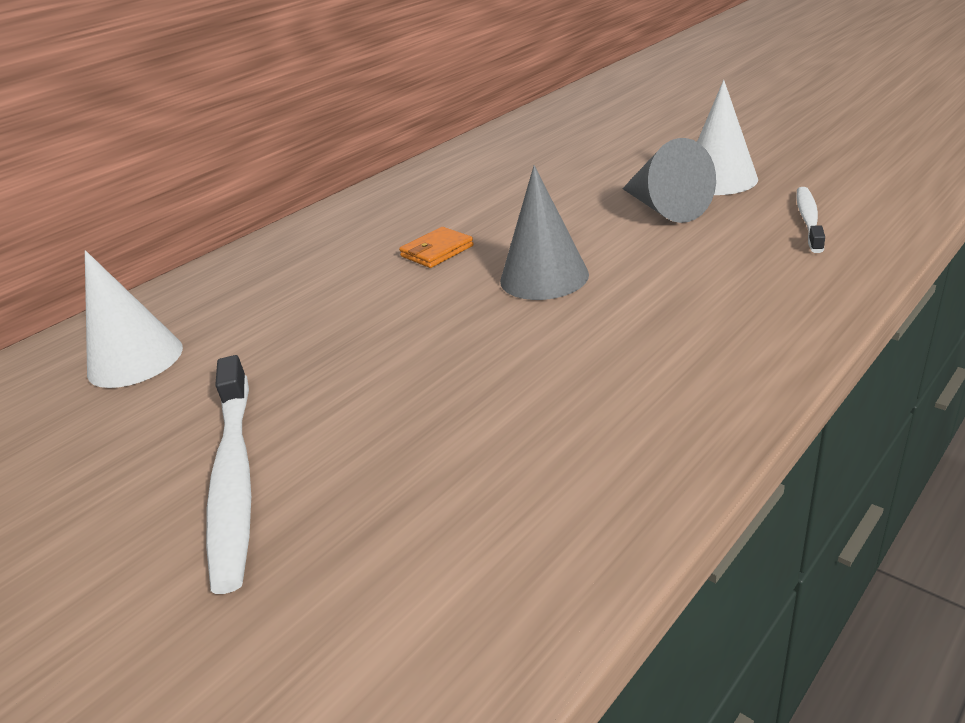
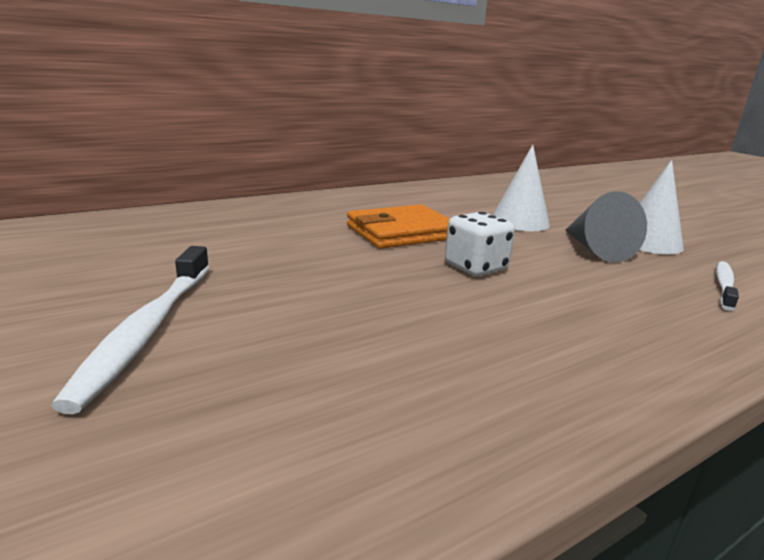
camera: 10 degrees right, 10 degrees down
(135, 360) = (146, 239): white cone -> white cone (519, 222)
(437, 251) = (401, 232): orange wallet -> orange wallet, size x1.92
(544, 277) = (475, 267): grey cone -> white dice

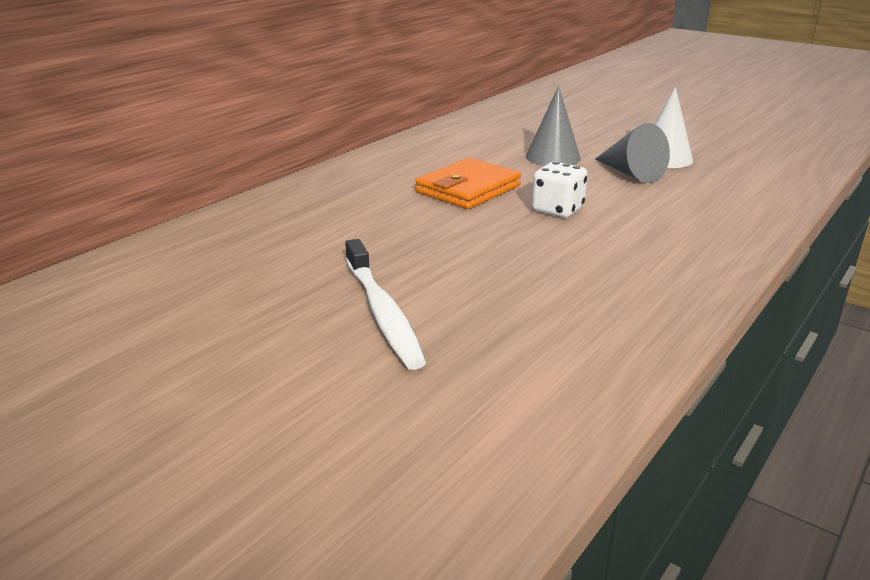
camera: 20 degrees left, 5 degrees up
(519, 222) = (553, 157): white cone -> grey cone
(724, 285) = (734, 187): white toothbrush -> none

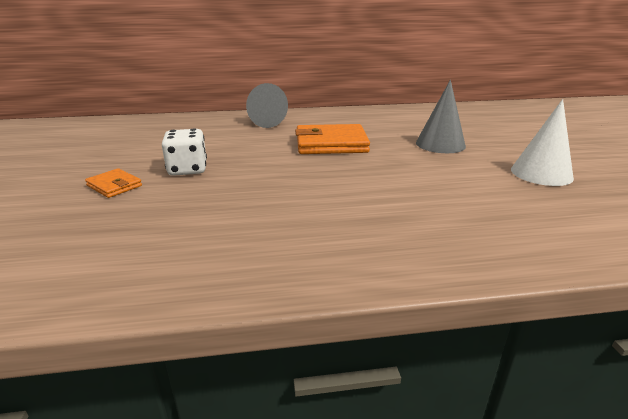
camera: 45 degrees right, 0 degrees up
(382, 312) = (114, 186): white toothbrush -> orange wallet
(557, 210) = (354, 175): white dice -> white dice (188, 169)
(631, 173) = (478, 173): grey cone -> grey cone (272, 121)

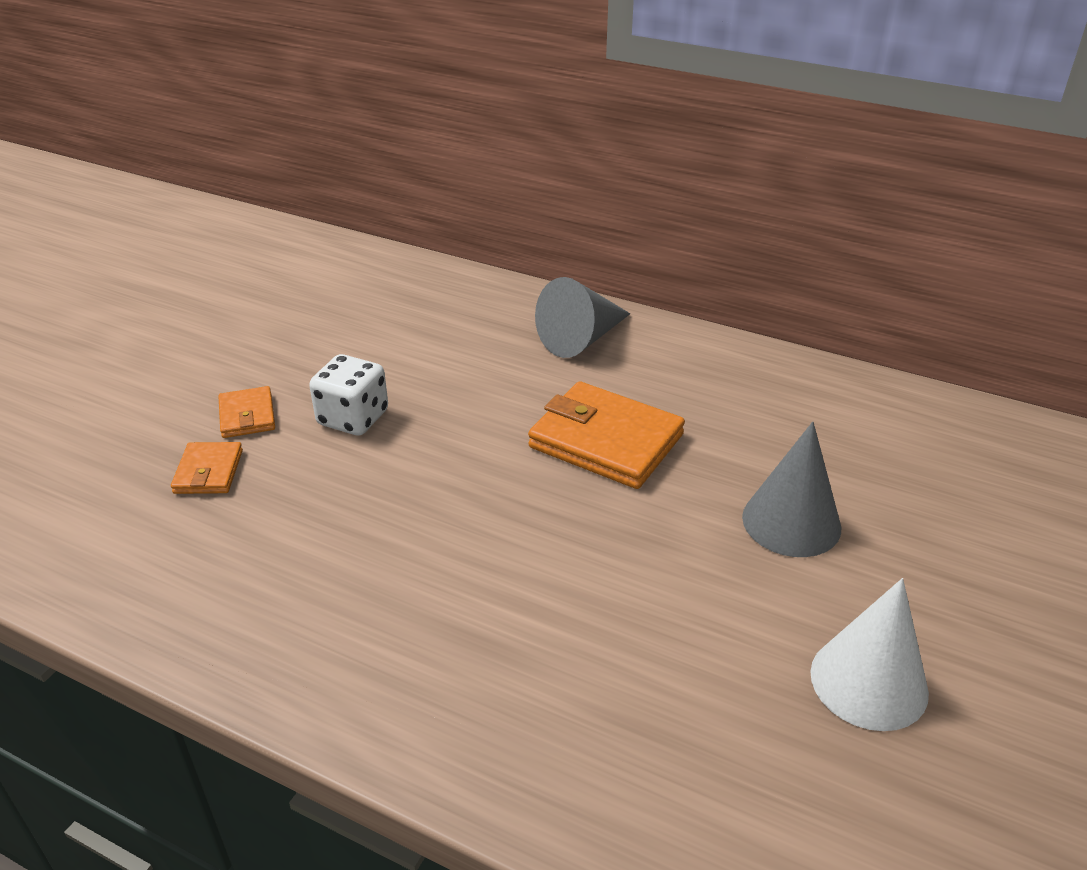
camera: 35 degrees right, 10 degrees up
(116, 213) = (208, 472): none -> orange wallet

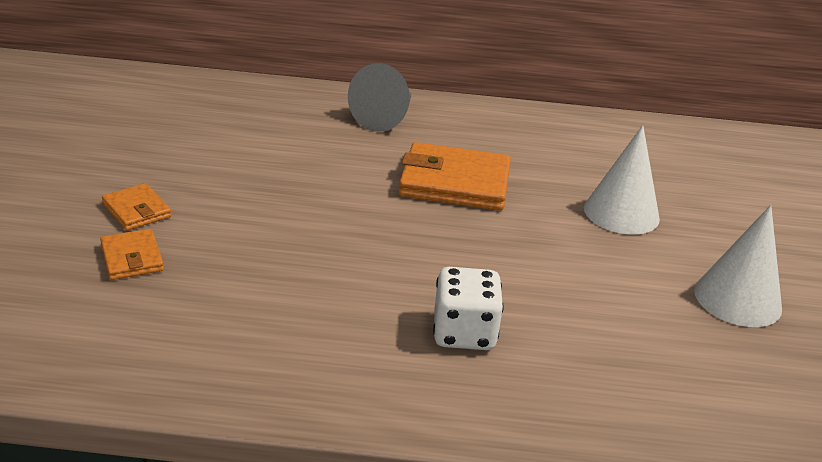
camera: 25 degrees left, 5 degrees down
(353, 418) = (236, 198): white dice -> white dice (464, 333)
(791, 522) = (621, 213): grey cone -> white cone

